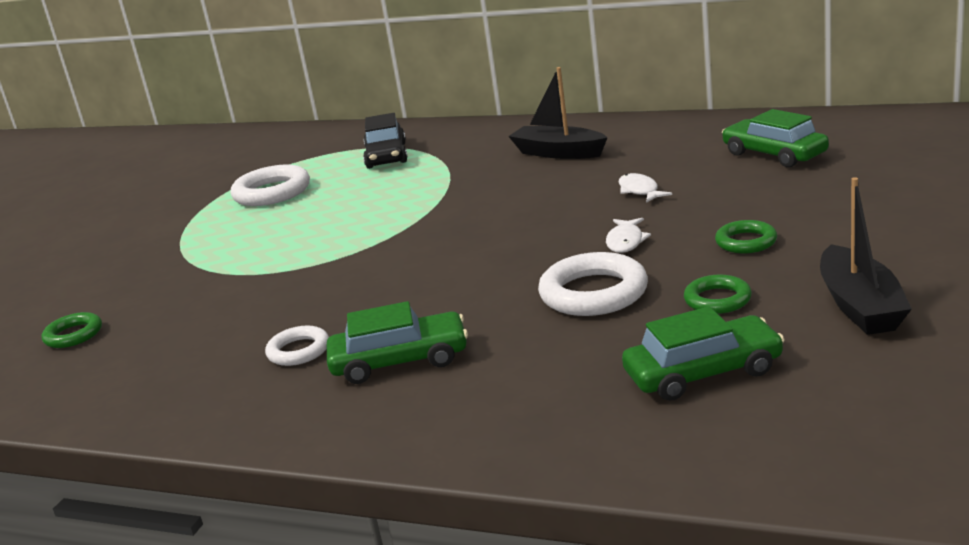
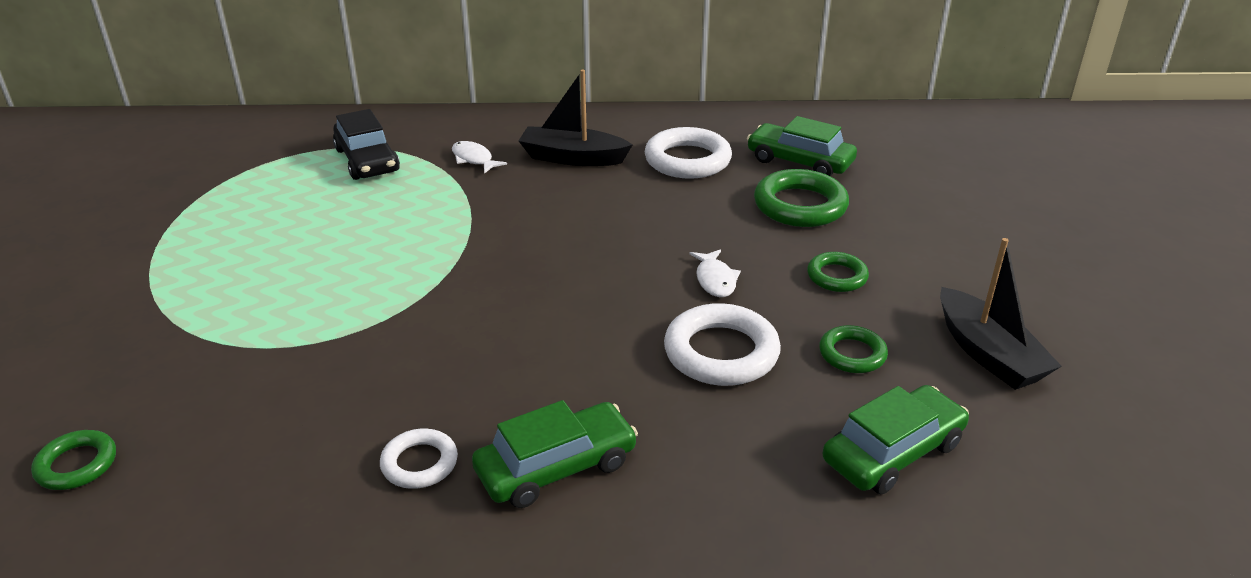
camera: 25 degrees left, 10 degrees up
(272, 192) = (244, 217): white ring -> white ring (687, 160)
(640, 191) = (691, 210): white fish -> white fish (474, 159)
(749, 188) = (800, 205): none -> green ring

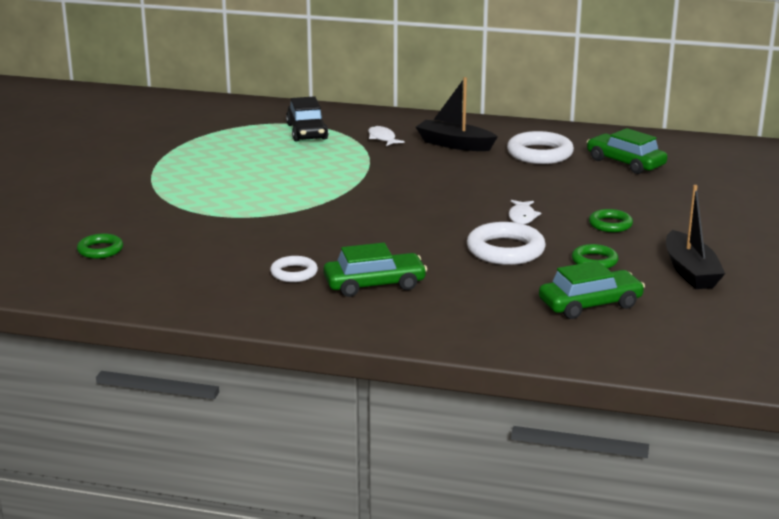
camera: 15 degrees right, 10 degrees down
(800, 205) = (609, 186): green ring -> none

